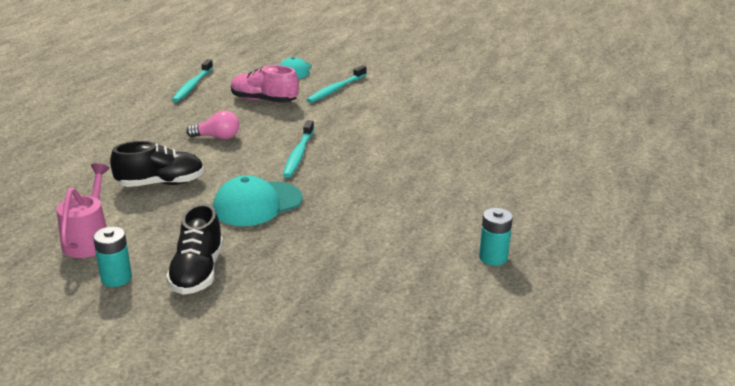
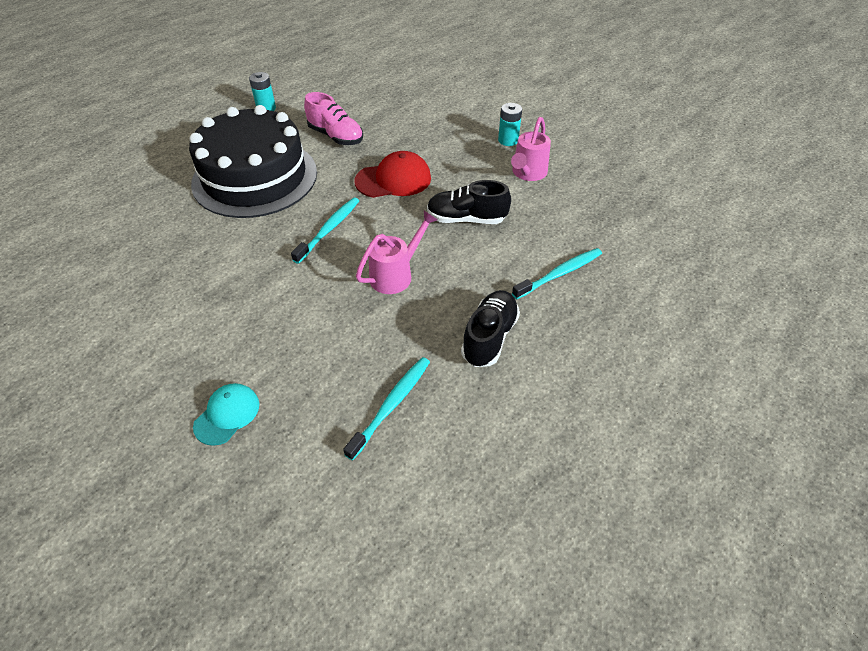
camera: 160 degrees left, 20 degrees up
(197, 272) = (455, 134): black shoe -> black shoe (489, 337)
(217, 137) = (396, 275): pink light bulb -> pink watering can
(257, 204) = (393, 180): turquoise cap -> red cap
(264, 100) = (313, 337): pink shoe -> pink shoe (336, 136)
(336, 89) = (209, 342): turquoise toothbrush -> turquoise toothbrush (559, 274)
(414, 180) = (255, 177): none -> black cake

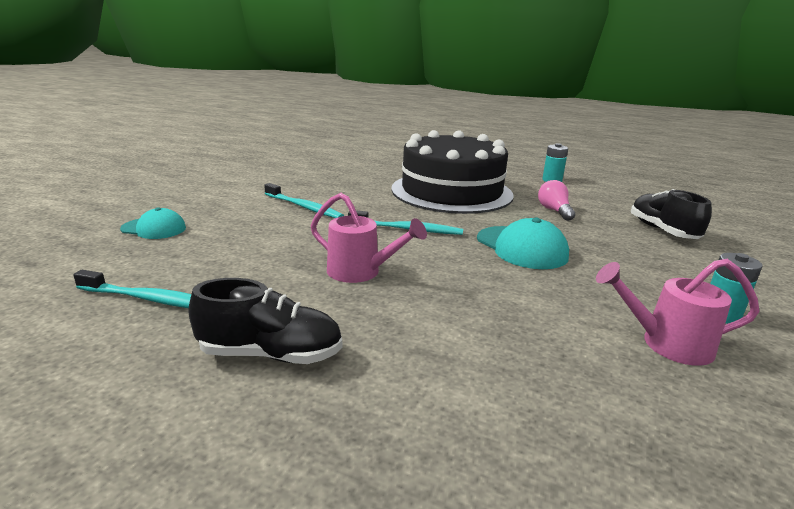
camera: 70 degrees right, 25 degrees down
(336, 136) = (554, 211): pink shoe -> pink light bulb
(393, 180) = (521, 248): red cap -> turquoise cap
(466, 219) = (499, 304): black shoe -> black shoe (662, 231)
(559, 274) = (445, 412): turquoise toothbrush -> turquoise toothbrush (304, 207)

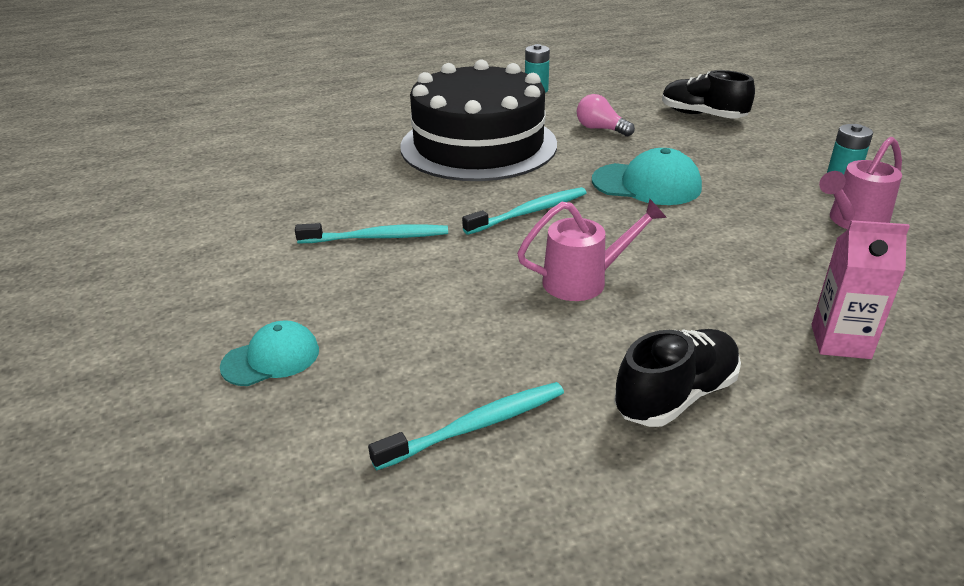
camera: 40 degrees left, 10 degrees up
(461, 404) = (840, 341): none -> pink carton

